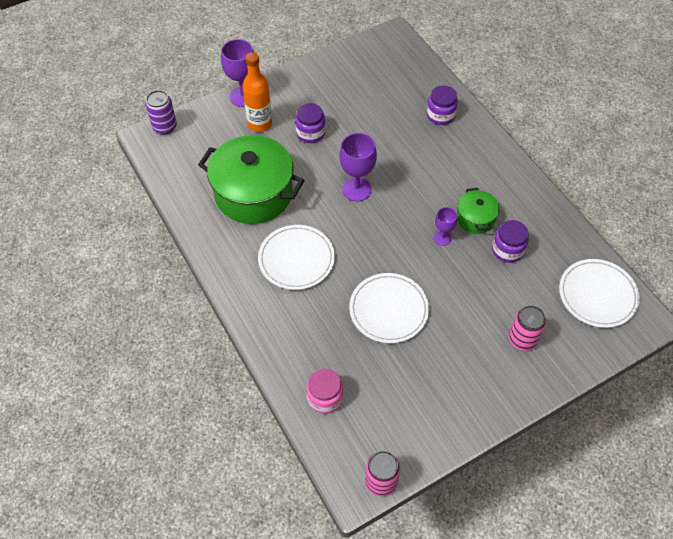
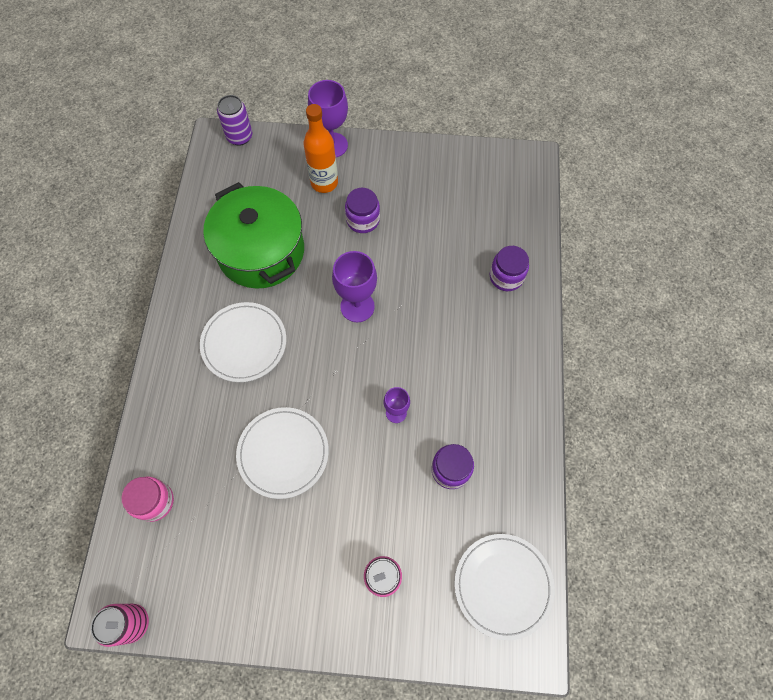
camera: 35 degrees right, 10 degrees up
(475, 218) = (447, 413): green pot -> none

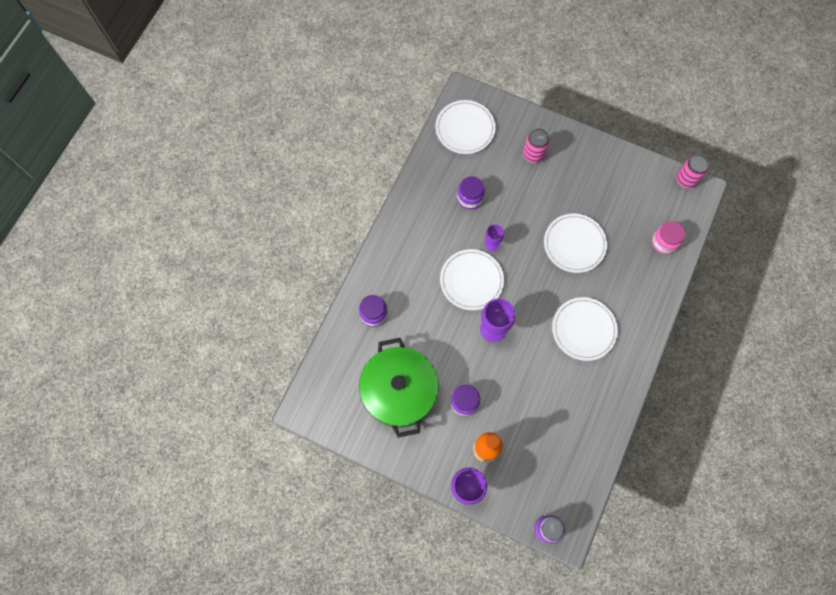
camera: 160 degrees left, 5 degrees up
(261, 251) = (553, 402): green pot -> green pot (399, 392)
(405, 356) = (471, 280): none -> white plate

